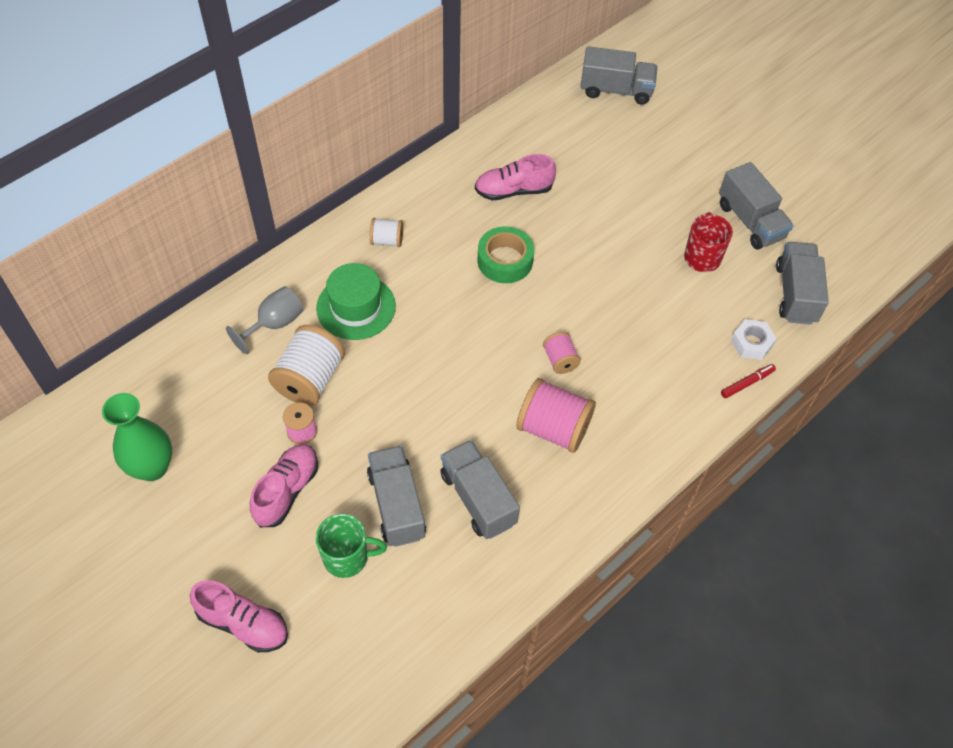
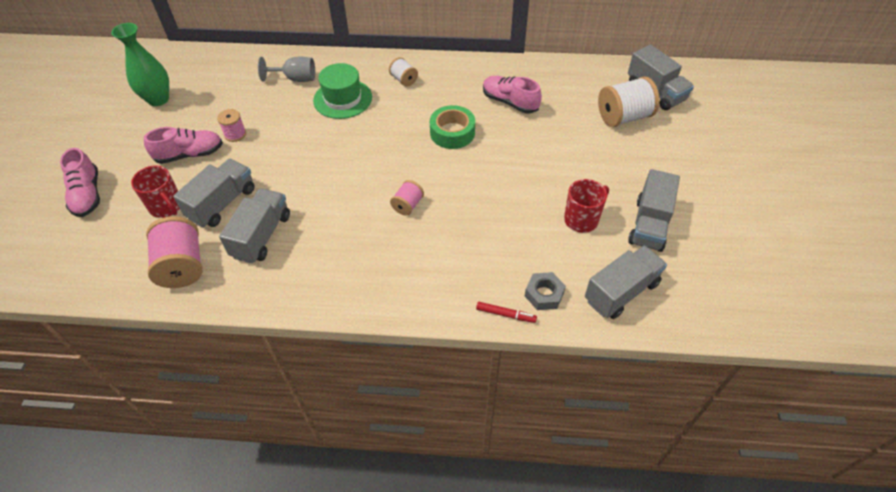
camera: 50 degrees right, 5 degrees down
(310, 379) = (273, 114): white spool -> white spool (624, 117)
(347, 557) = (167, 207): green mug -> red mug
(553, 428) = (351, 236): pink spool -> pink spool (182, 266)
(751, 343) = (544, 294): white nut -> grey nut

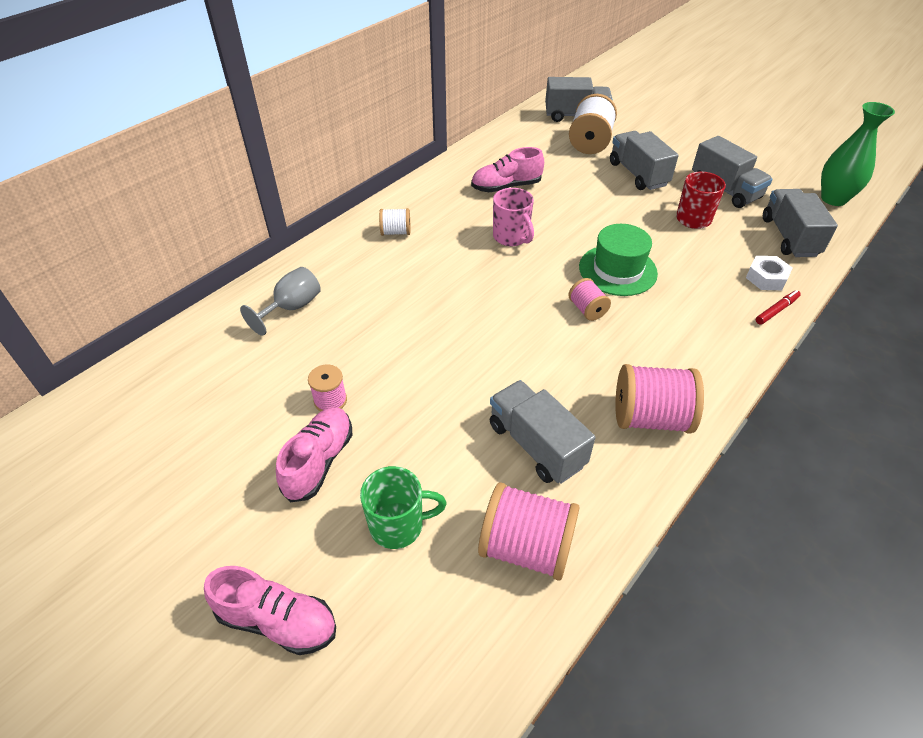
camera: 55 degrees left, 5 degrees down
(158, 99) = (161, 455): green vase -> green vase (833, 199)
(167, 207) = (398, 525): red mug -> green mug
(222, 203) = (447, 462): grey truck -> grey truck (638, 174)
(325, 281) = (650, 418): none -> pink spool
(342, 99) = (373, 286): green hat -> green hat (617, 270)
(452, 133) = (511, 237): green tape -> pink mug
(544, 294) = (766, 278): grey nut -> white nut

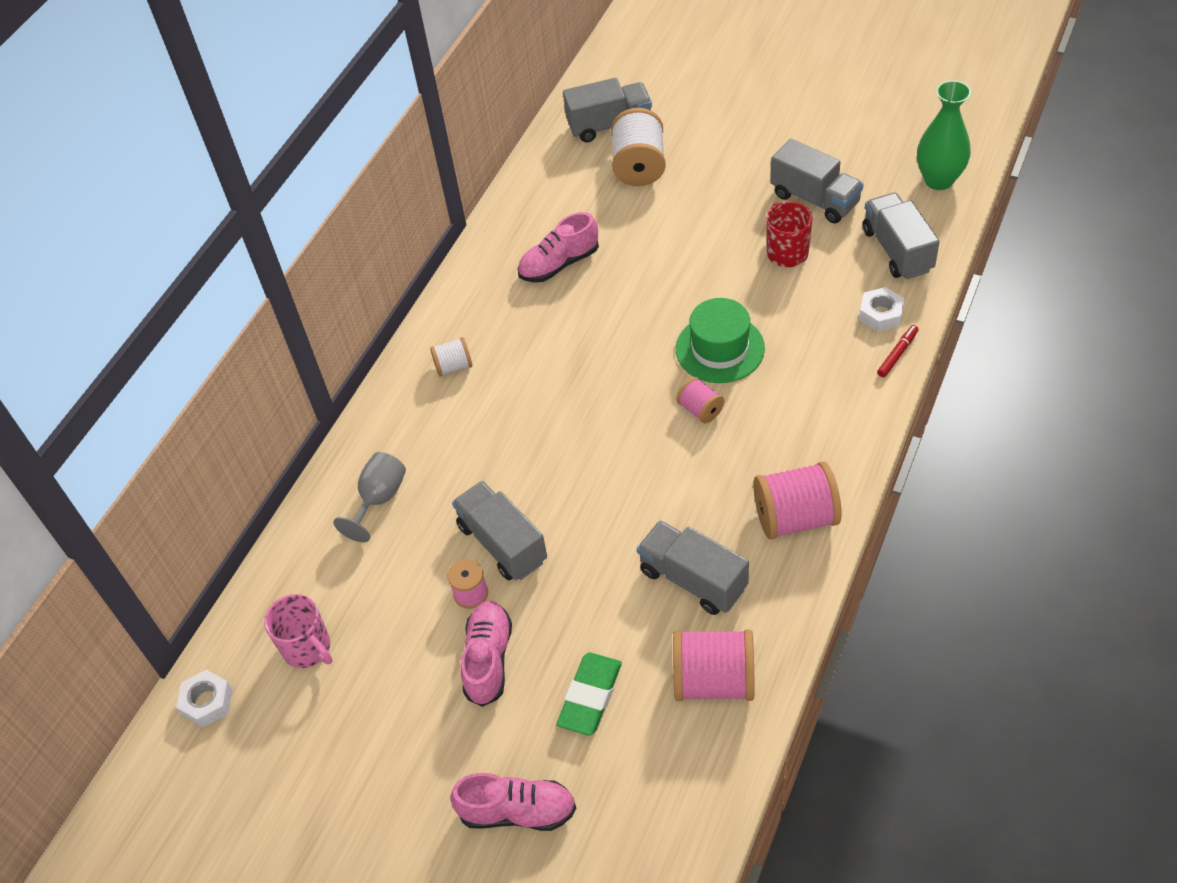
camera: 10 degrees left, 5 degrees up
(62, 425) = (207, 702): none -> white nut
(398, 525) = (590, 696): green mug -> green eraser
(511, 237) = (589, 336): pink mug -> pink mug (308, 648)
(638, 174) = (709, 202): grey truck -> grey truck (502, 543)

